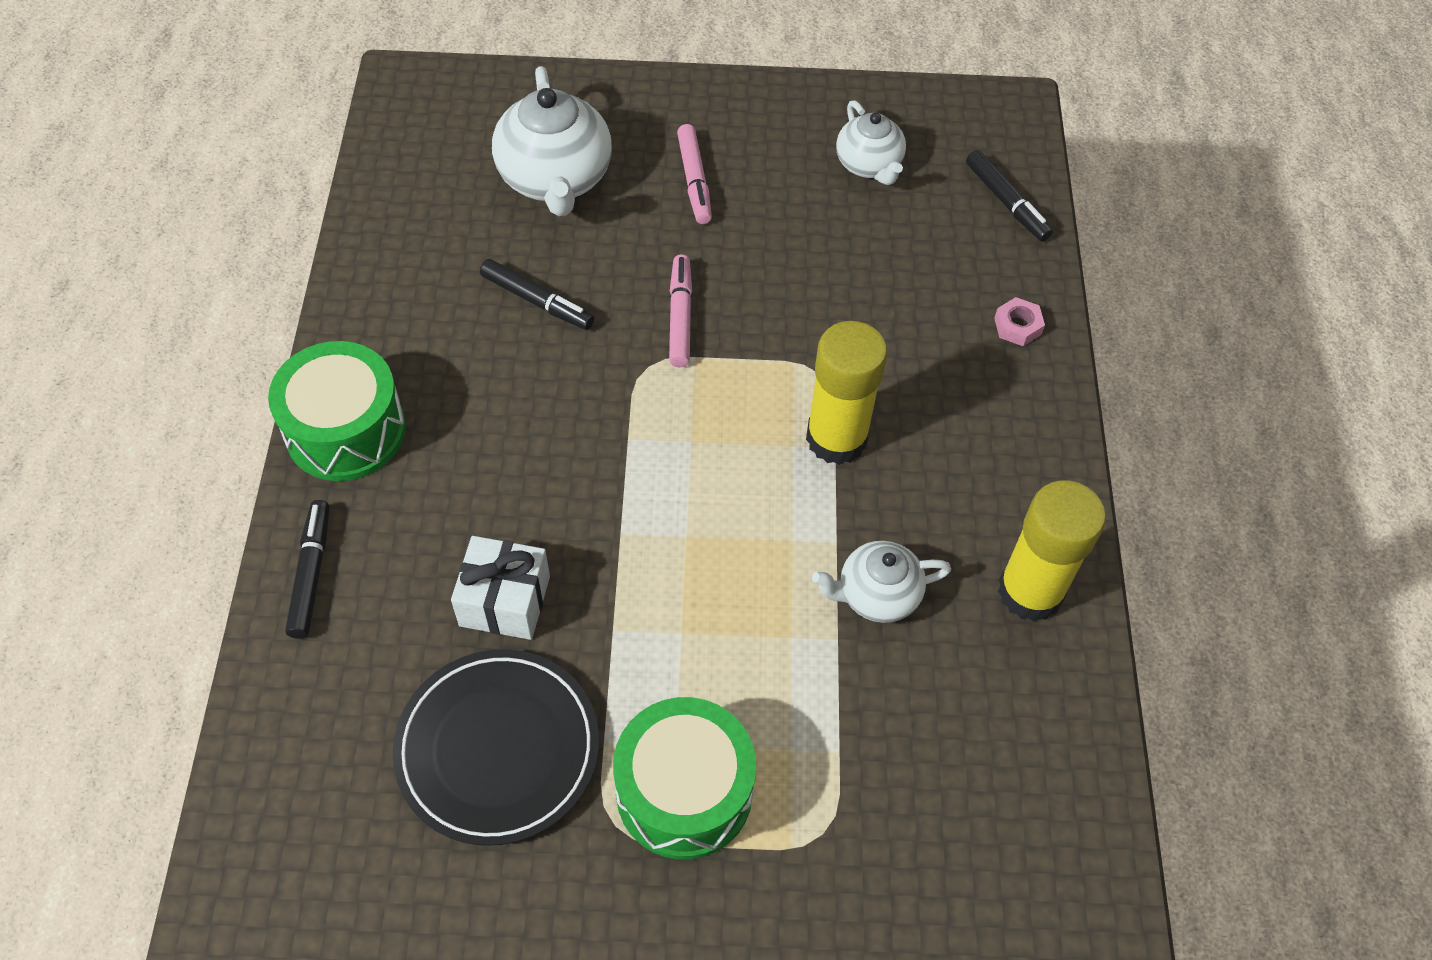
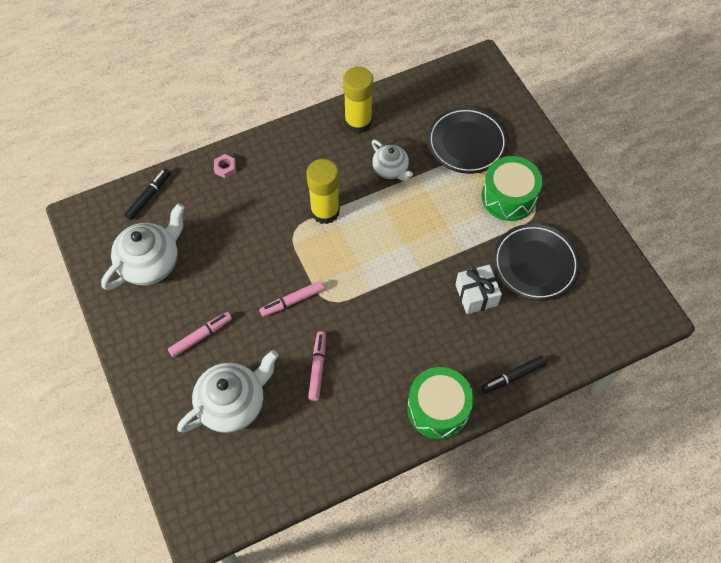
camera: 115 degrees left, 5 degrees up
(537, 301) = (317, 368): black marker -> pink marker
(869, 165) = (151, 263): white teapot -> white teapot, size x1.67
(872, 784) = (466, 143): none -> black plate

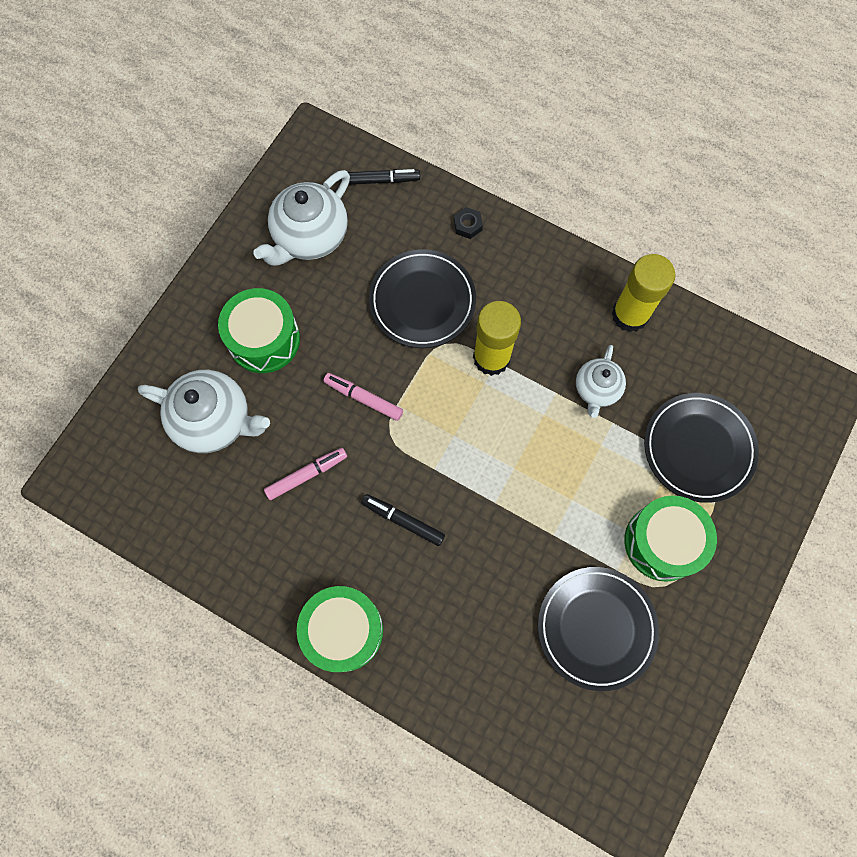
camera: 55 degrees right, 10 degrees up
(151, 263) = (310, 236): white teapot -> white teapot turned 120 degrees clockwise
(200, 336) = (264, 339): pink marker -> green drum
(225, 168) = (467, 225): pink nut -> black nut
(254, 225) = (422, 301): none -> black plate
(476, 295) = (507, 585): white gift -> none
(513, 376) = (436, 690): black marker -> black marker (403, 521)

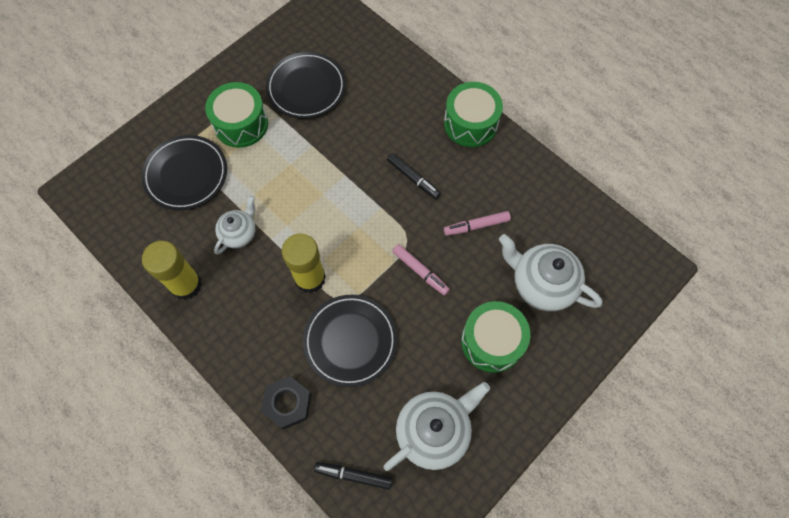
camera: 165 degrees left, 5 degrees down
(467, 225) = (288, 404): black nut -> black nut, size x1.76

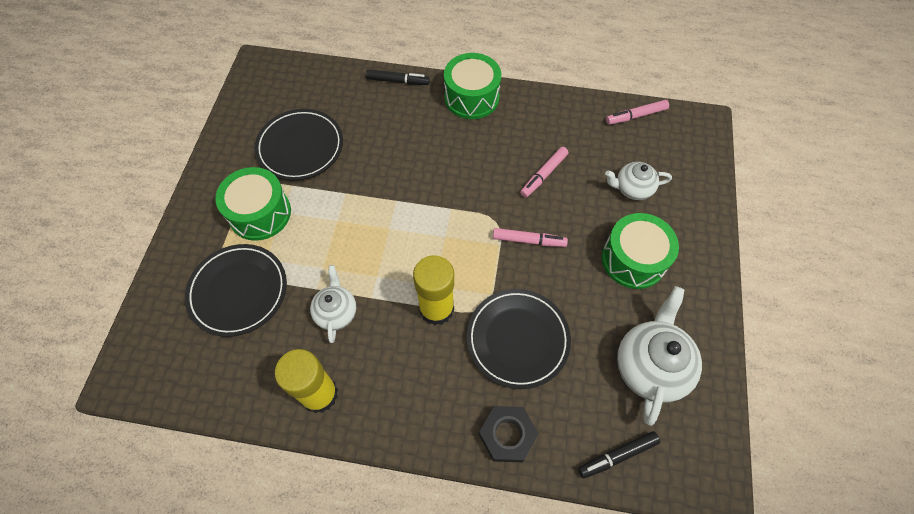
camera: 35 degrees left, 5 degrees down
(413, 178) = (459, 168): black marker -> black marker (397, 81)
(542, 284) = (632, 188): white teapot -> white teapot, size x0.60
(600, 224) = (636, 116): none -> pink marker

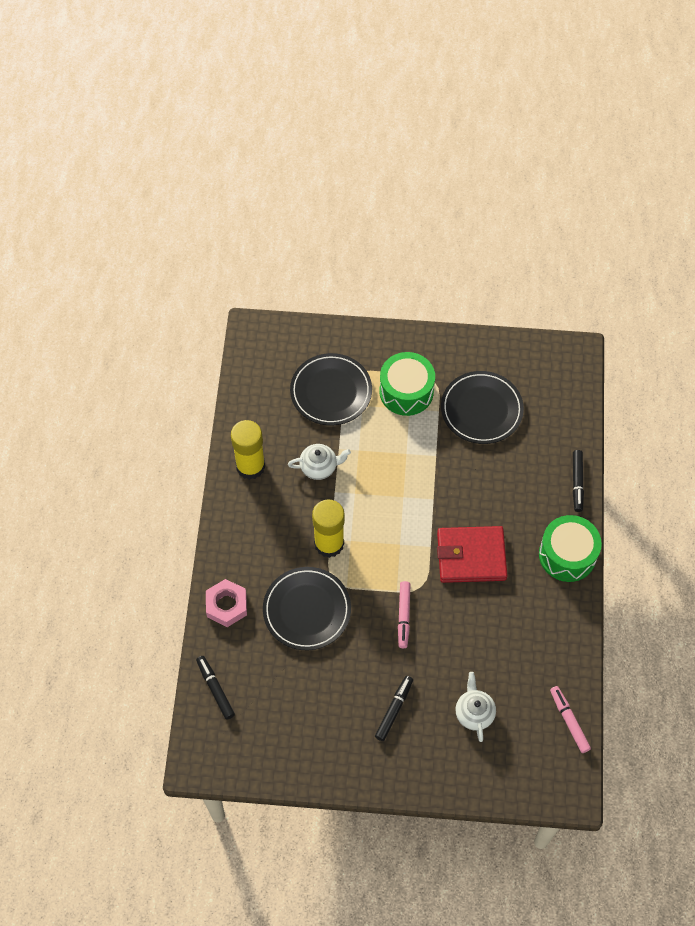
camera: 85 degrees right, 0 degrees up
(465, 173) = (471, 556): none -> red wallet
(507, 435) = (226, 605): black nut -> pink nut
(544, 175) = (479, 628): pink marker -> none
(633, 259) = (394, 710): green drum -> black marker
(650, 366) = (291, 719): white teapot -> none

